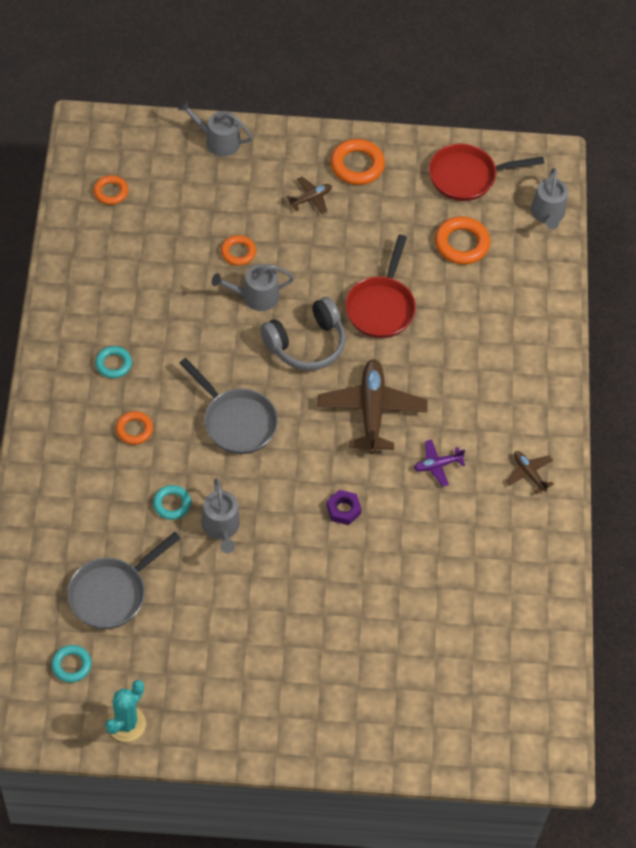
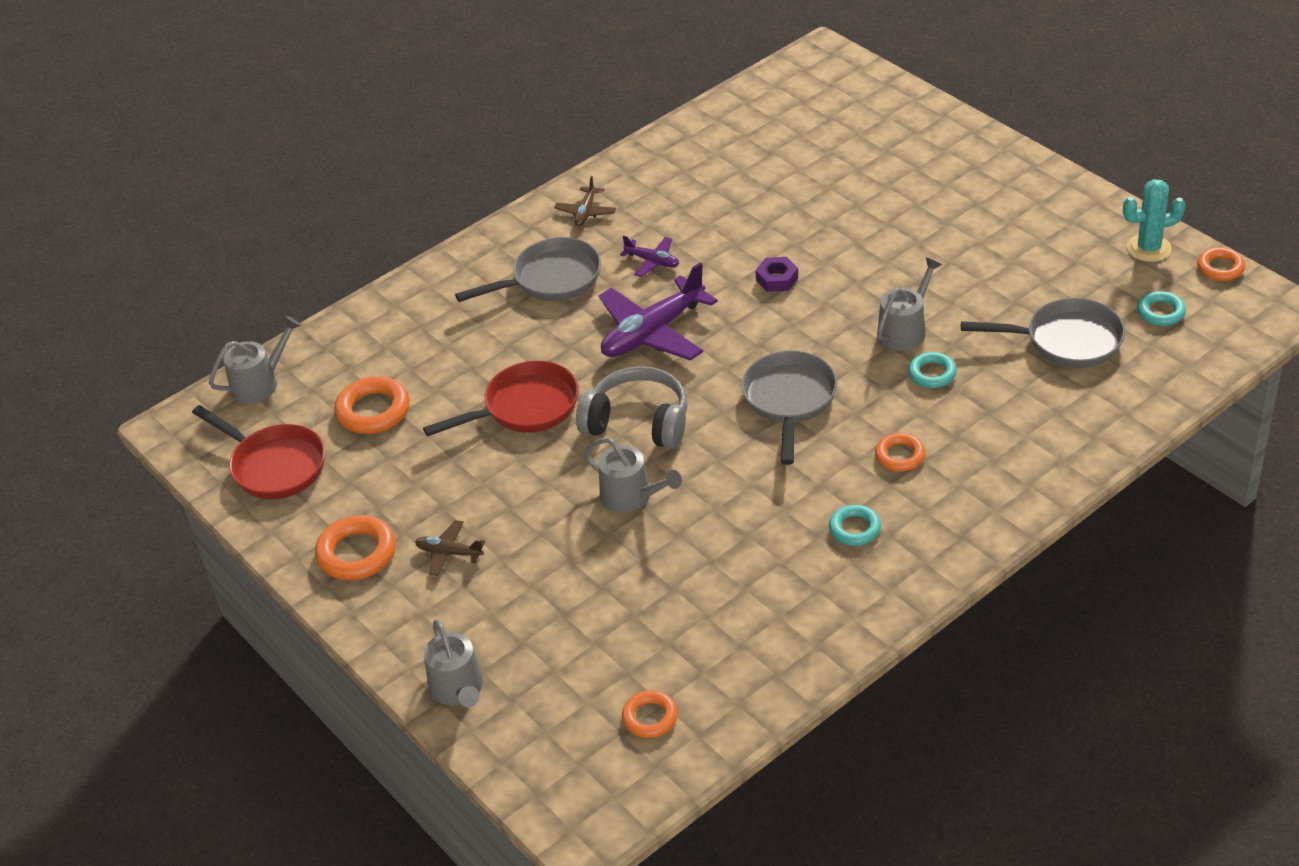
camera: 125 degrees left, 15 degrees down
(238, 252) = (593, 551): orange ring -> orange ring (1220, 268)
(371, 411) = (653, 332): brown plane -> purple plane
(481, 404) = (550, 279): none -> grey pan

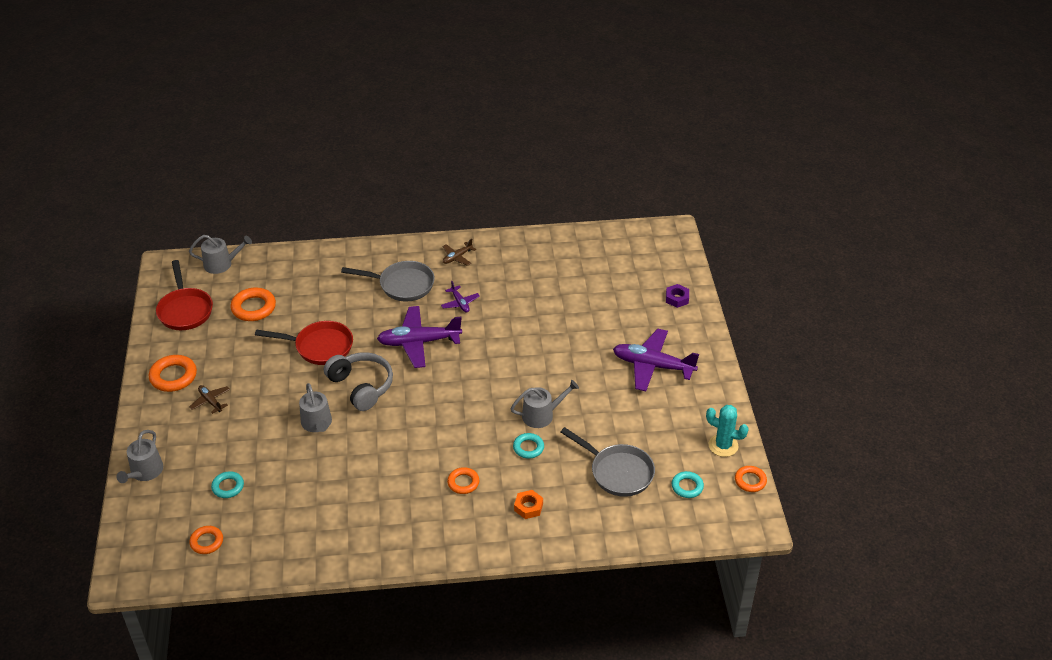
camera: 30 degrees right, 0 degrees up
(777, 279) = (509, 348): purple nut -> purple nut (677, 298)
(789, 401) = (443, 419): grey pan -> none
(854, 529) = (399, 507): turquoise ring -> turquoise ring (228, 487)
(971, 208) = (653, 366): none -> purple plane
(1009, 437) = (528, 507): none -> orange nut

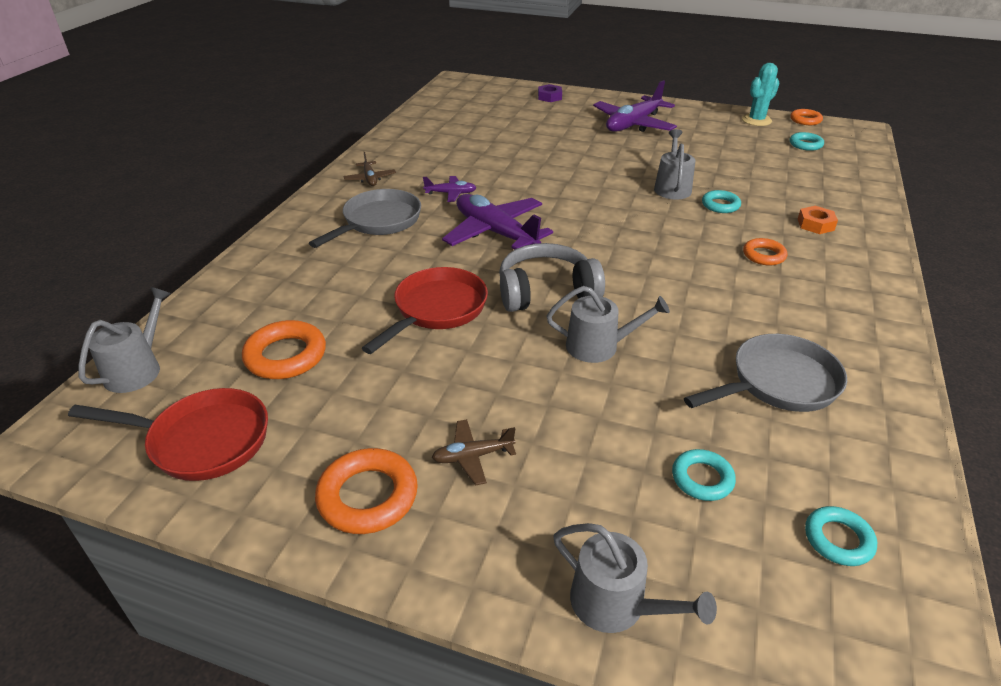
camera: 65 degrees left, 5 degrees down
(207, 542) = (838, 539): orange ring -> turquoise ring
(419, 342) = (495, 233): purple plane -> purple plane turned 120 degrees clockwise
(618, 472) = (775, 169): grey pan -> grey pan (778, 383)

